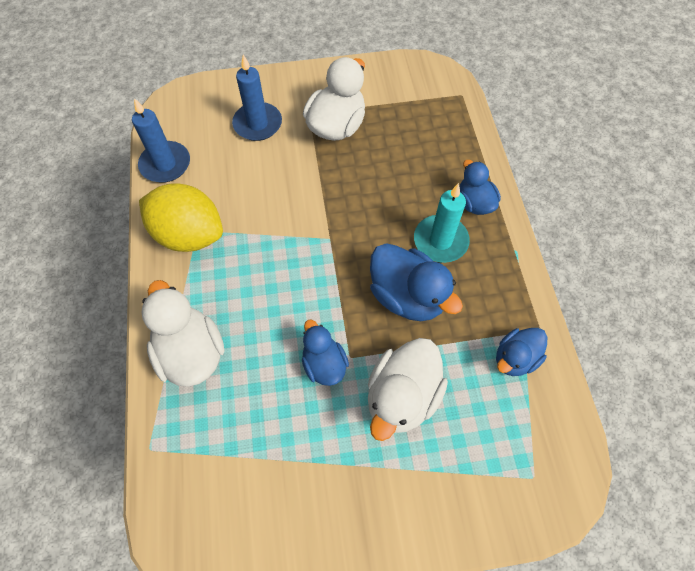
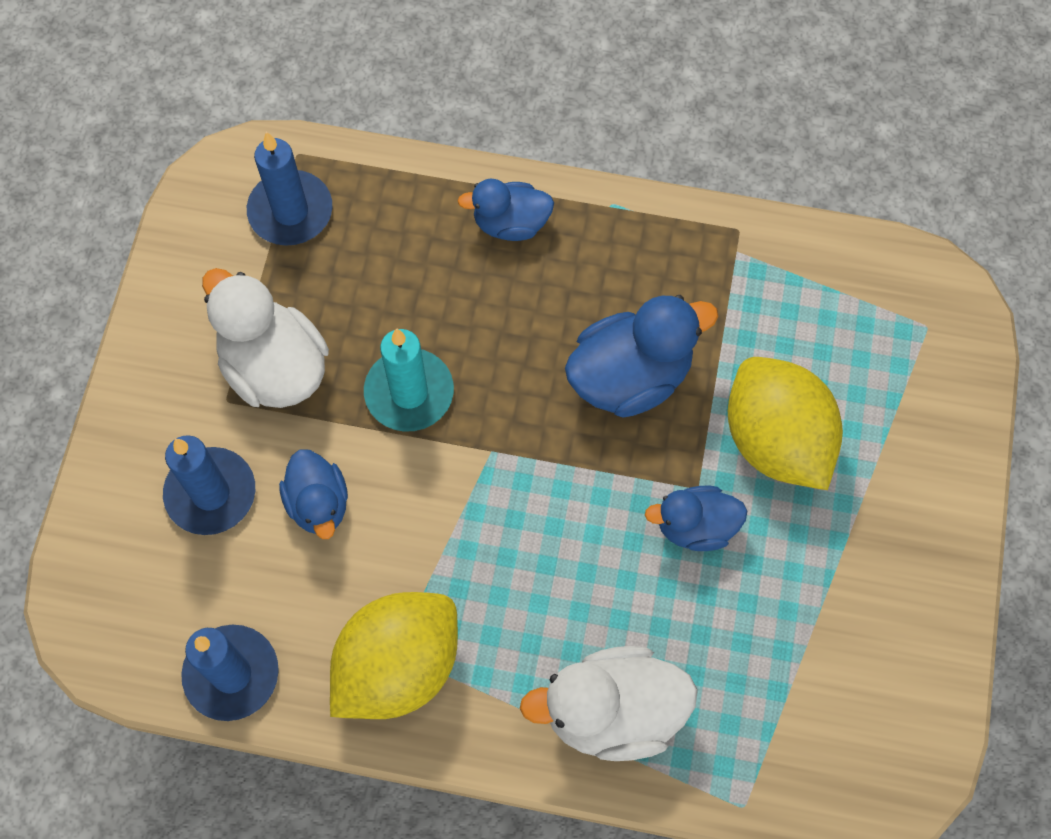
camera: 70 degrees left, 5 degrees up
(402, 396) = (776, 440): white duck -> yellow lemon
(427, 103) = (290, 211): none -> blue candle
(440, 241) = (557, 296): turquoise candle -> turquoise candle (409, 392)
(515, 358) = (770, 278): blue duck -> blue duck (318, 504)

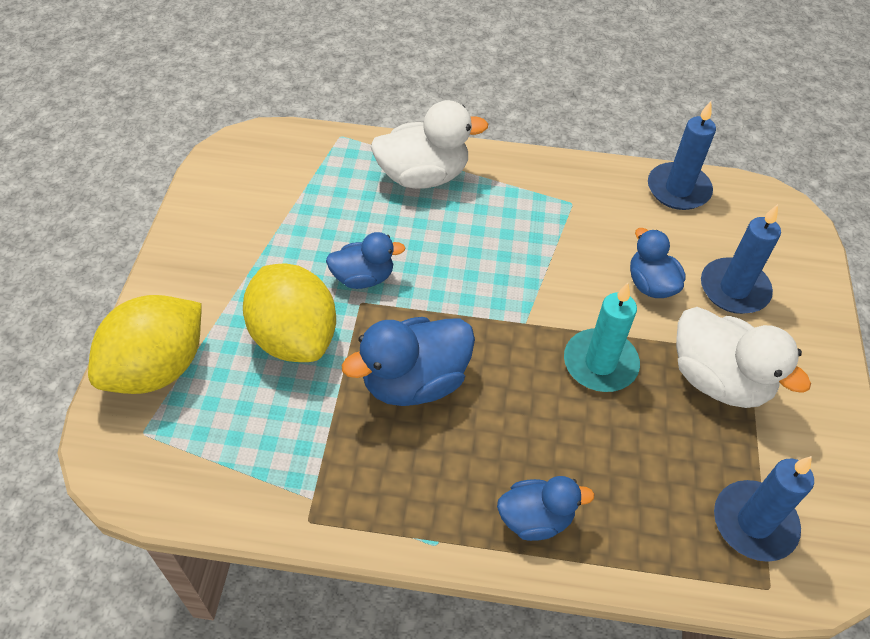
camera: 175 degrees right, 15 degrees down
(398, 666) = (569, 195): yellow lemon -> yellow lemon (158, 368)

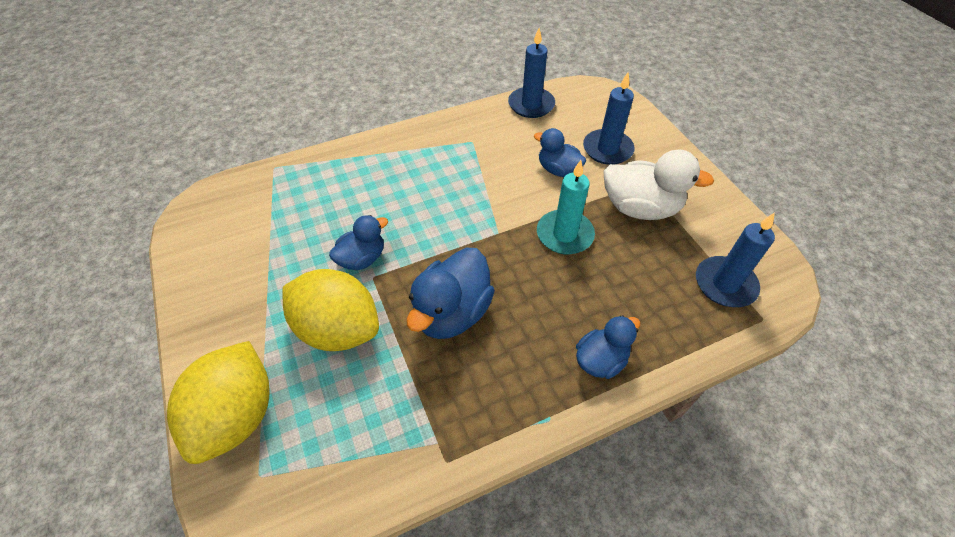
camera: 30 degrees left, 0 degrees up
(423, 176) = (357, 168): white duck -> none

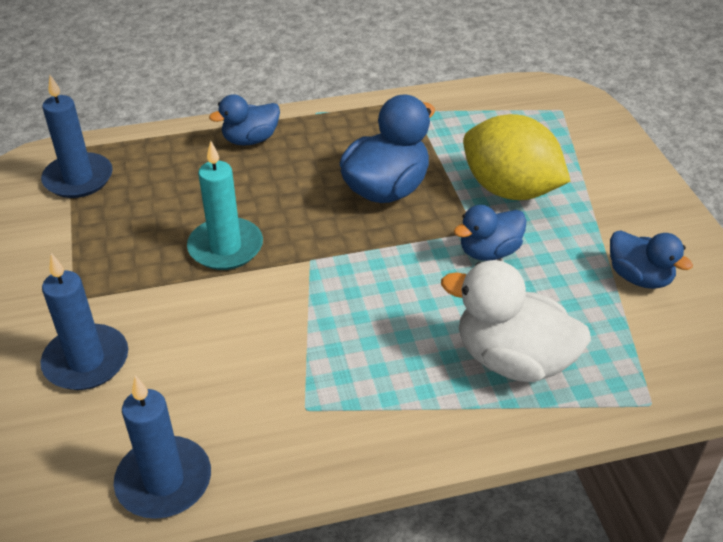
camera: 170 degrees left, 10 degrees down
(237, 415) = (593, 142): yellow lemon -> none
(558, 170) = (186, 336): blue duck -> blue duck (639, 277)
(640, 208) = (106, 266): white duck -> white duck (512, 359)

